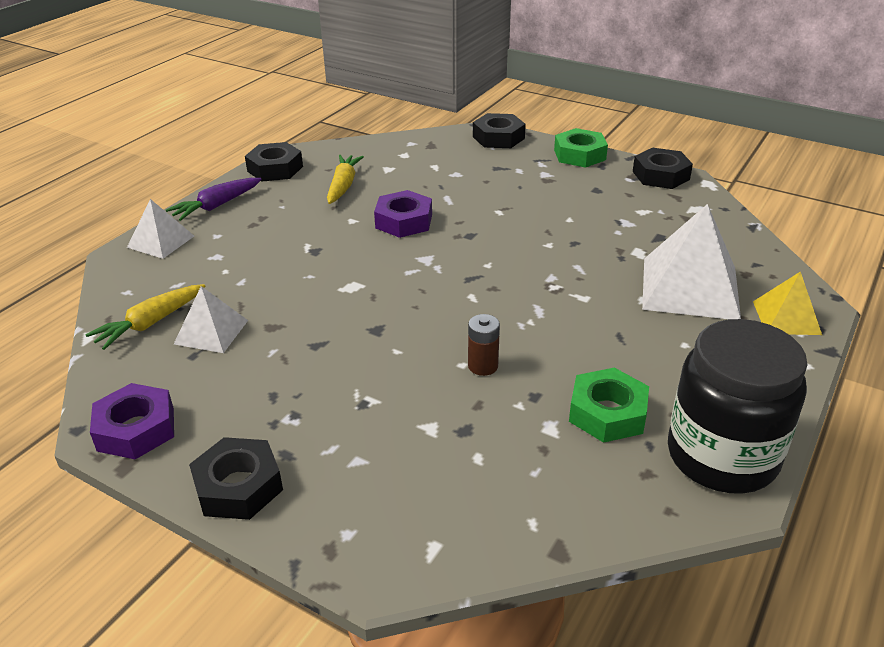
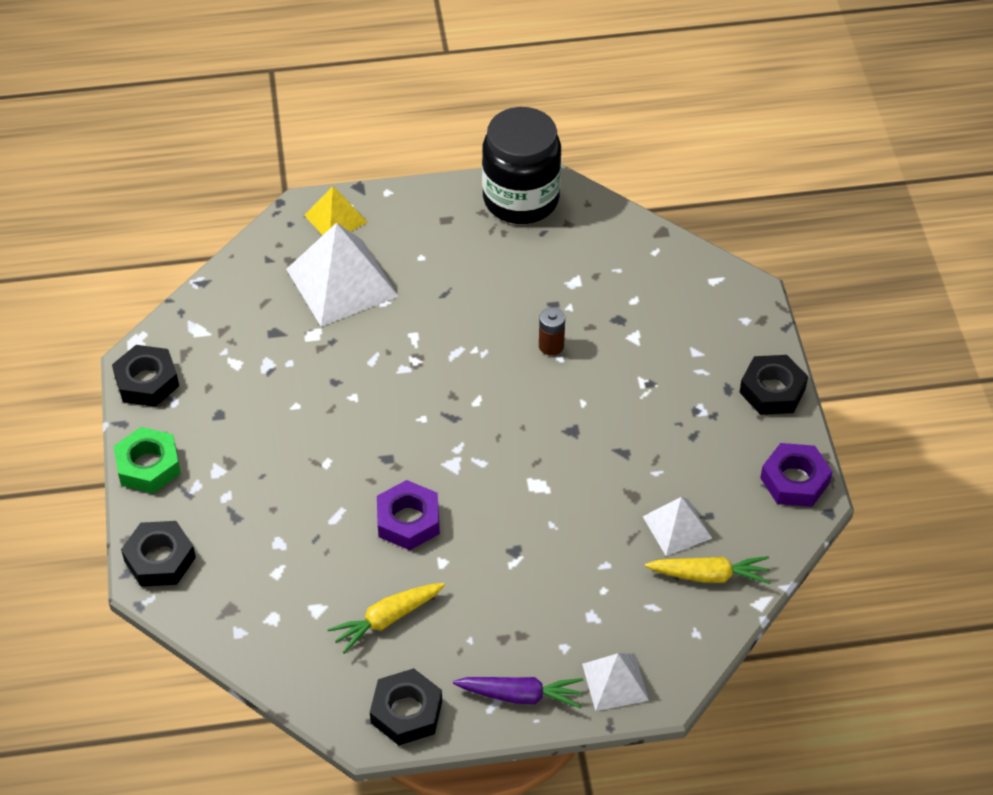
camera: 130 degrees left, 15 degrees up
(607, 413) = (534, 262): green nut -> none

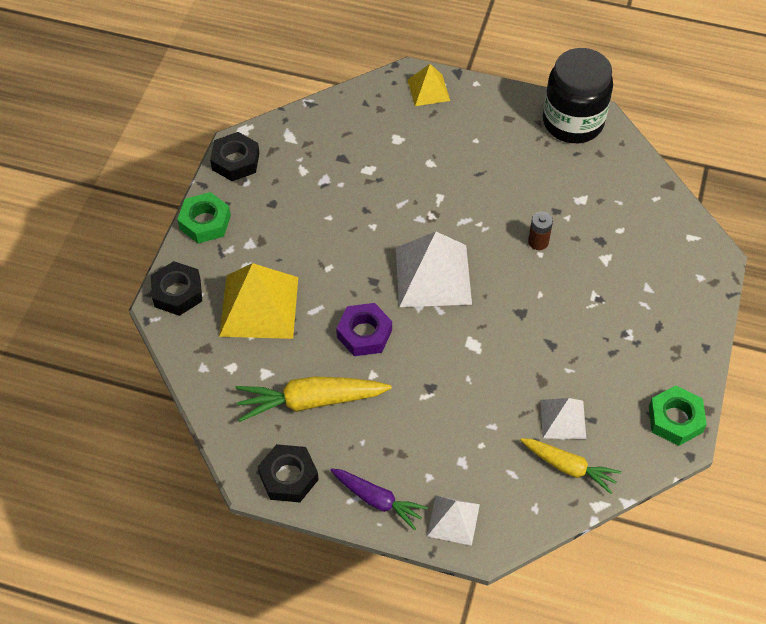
camera: 25 degrees right, 5 degrees up
(267, 537) = (259, 306): none -> yellow pyramid
(341, 282) = (408, 138): white pyramid -> white pyramid (433, 275)
(387, 619) = (311, 401): yellow carrot -> yellow carrot, size x1.53
(772, 390) = (693, 341): black nut -> none
(795, 480) = (675, 419): purple nut -> green nut

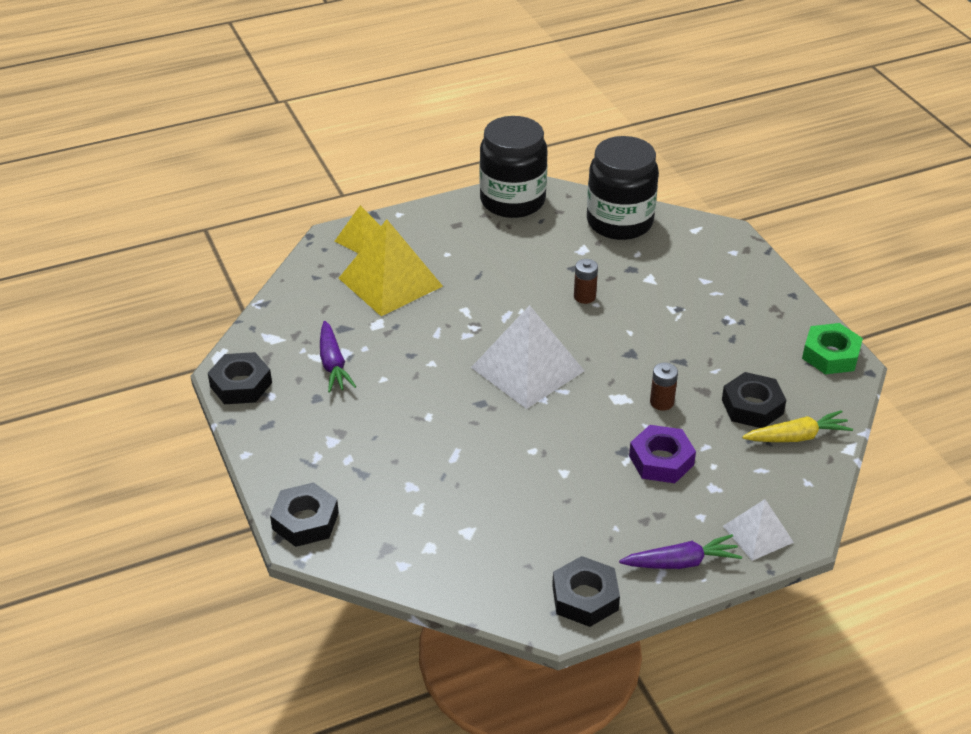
camera: 40 degrees left, 15 degrees down
(205, 222) = (266, 449): green nut -> none
(259, 306) = (399, 483): yellow pyramid -> yellow pyramid (390, 282)
(308, 183) = (333, 364): none -> purple carrot
(311, 401) = (535, 526): yellow carrot -> none
(364, 333) = (520, 446): purple nut -> purple nut (661, 460)
(499, 368) = (661, 402): none -> brown battery
(563, 419) = (752, 406): white pyramid -> black nut
(636, 192) = (619, 222): none -> black jar

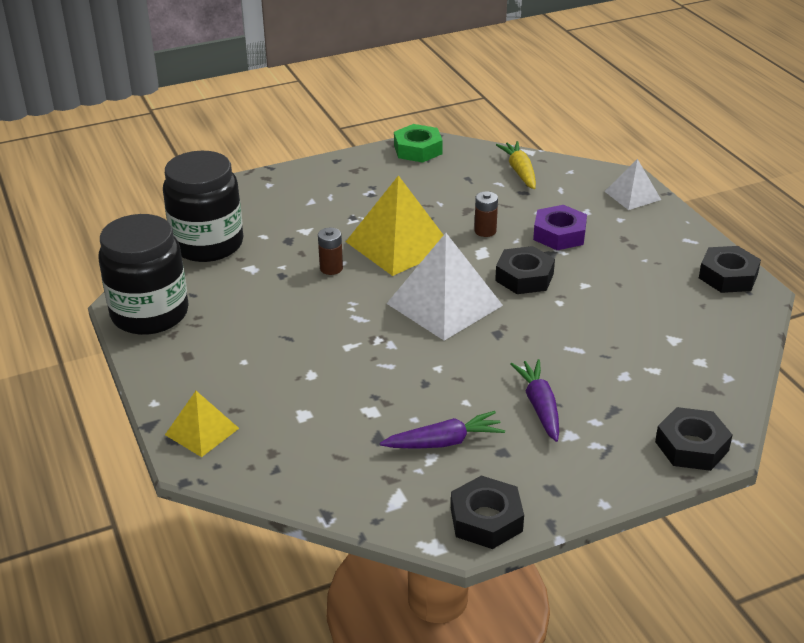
camera: 90 degrees left, 5 degrees down
(390, 282) = (293, 404): yellow pyramid -> yellow pyramid (399, 244)
(681, 562) = (673, 230): purple carrot -> purple carrot (539, 406)
(752, 406) = (485, 188): black nut -> black nut (524, 277)

